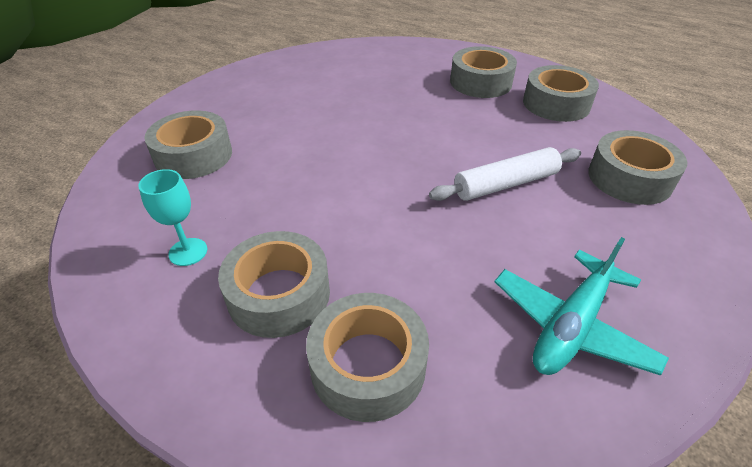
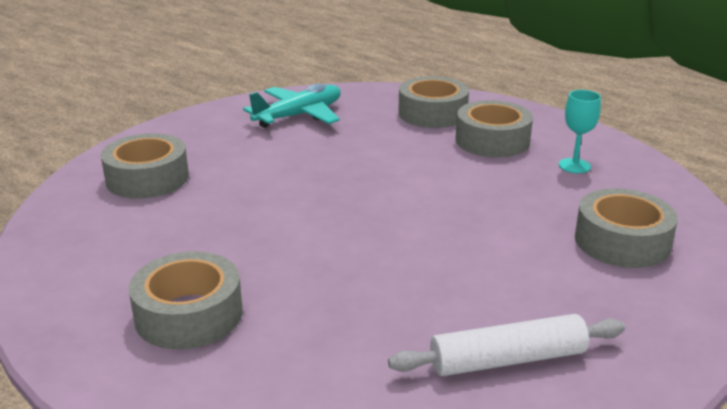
camera: 170 degrees left, 15 degrees down
(505, 184) = (274, 185): white rolling pin -> white rolling pin (507, 360)
(556, 104) = (116, 264): grey tape -> none

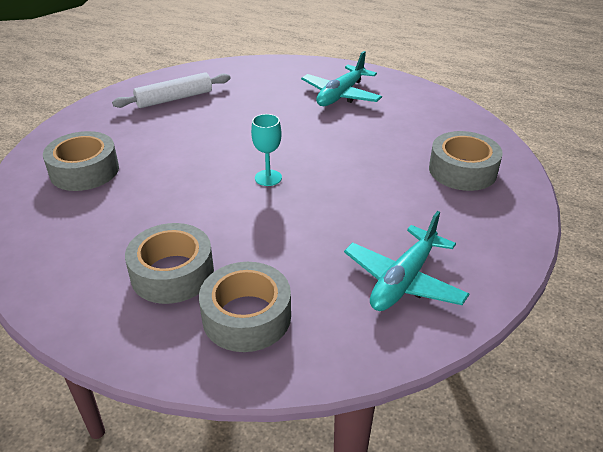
camera: 165 degrees right, 10 degrees up
(189, 314) = (341, 95): grey tape -> turquoise plane
(574, 166) = (92, 247): turquoise goblet -> turquoise goblet (268, 178)

